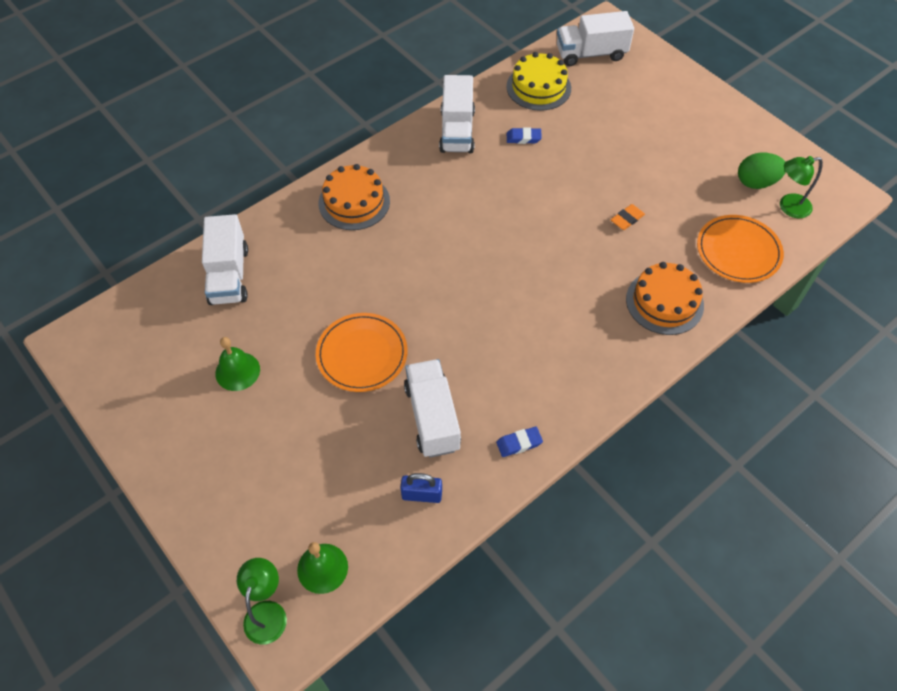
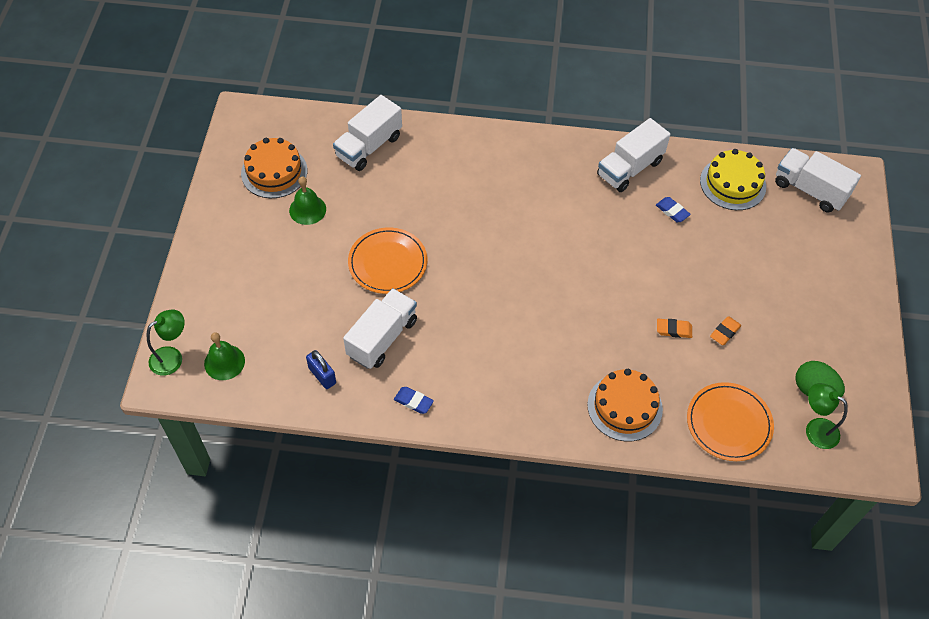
camera: 45 degrees right, 0 degrees up
(354, 202) = (499, 162): orange cake -> orange cake (274, 172)
(659, 192) = (725, 332): none -> orange eraser

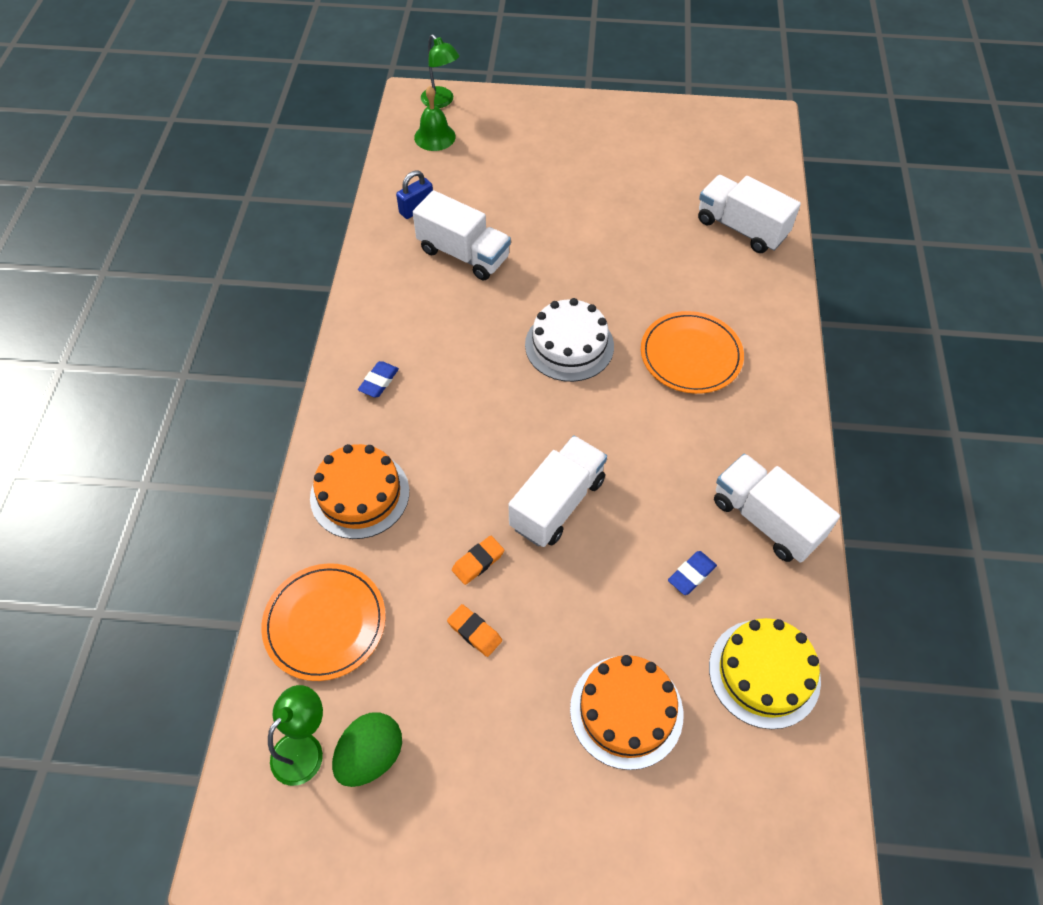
camera: 90 degrees right, 0 degrees up
(274, 172) = (685, 151): orange cake -> orange cake (626, 711)
(307, 209) = (635, 182): green bell -> none
(387, 263) = (567, 254): orange plate -> orange plate (691, 355)
(413, 401) = (380, 284): blue eraser -> blue eraser (379, 382)
(484, 267) = (569, 345): none -> white cake
(673, 330) = (478, 562): orange eraser -> orange eraser turned 45 degrees clockwise
(810, 190) = (774, 809): white truck -> white truck (557, 503)

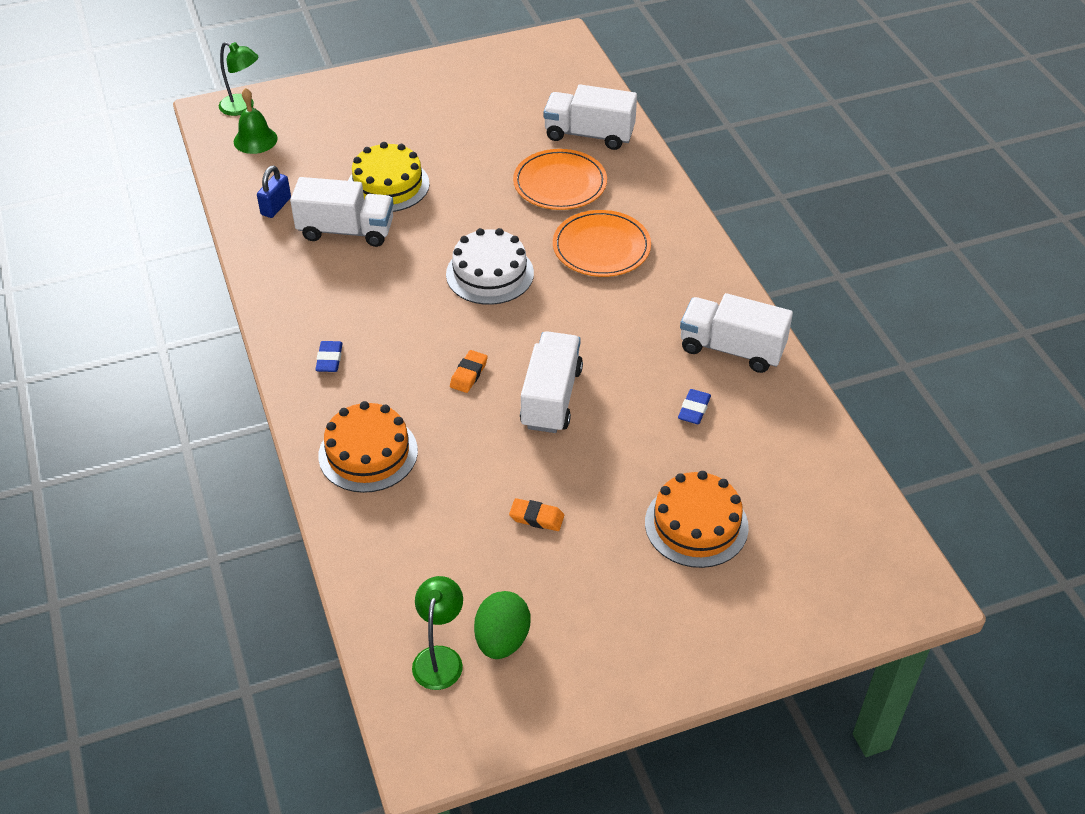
camera: 25 degrees left, 10 degrees down
(325, 623) = (399, 561): orange plate -> orange plate (560, 183)
(478, 562) = (508, 465): orange eraser -> orange eraser (468, 374)
(764, 673) = (789, 457): yellow cake -> yellow cake (388, 185)

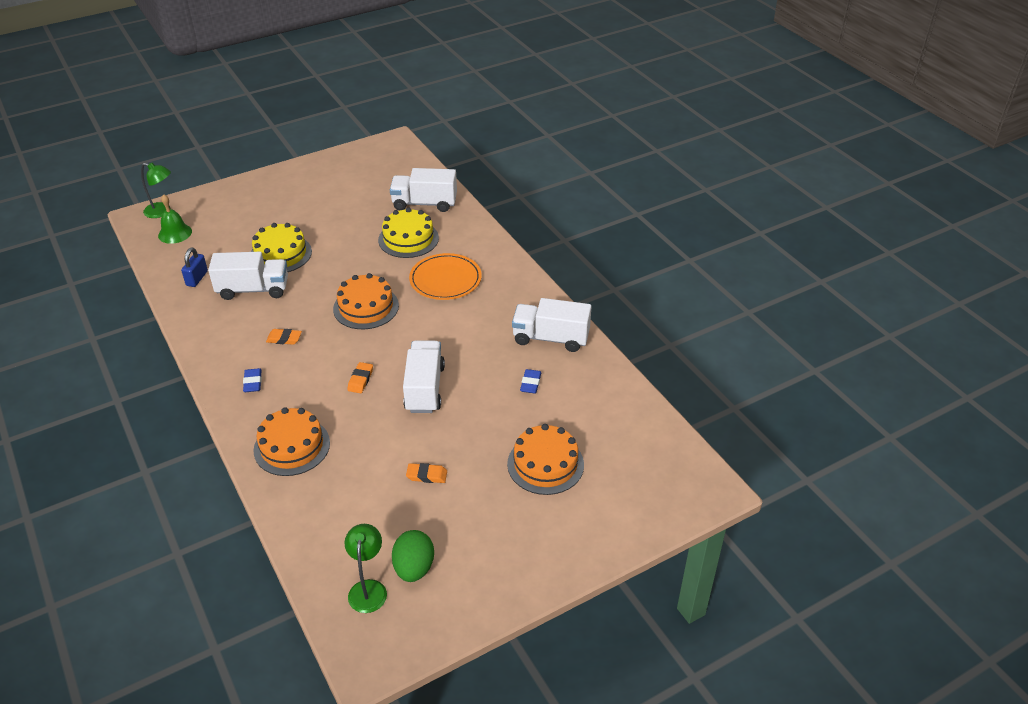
camera: 10 degrees left, 5 degrees down
(377, 304) = (284, 339): none -> orange eraser
(490, 273) = (366, 307): white cake -> orange cake
(560, 183) = (408, 239): orange plate -> yellow cake

